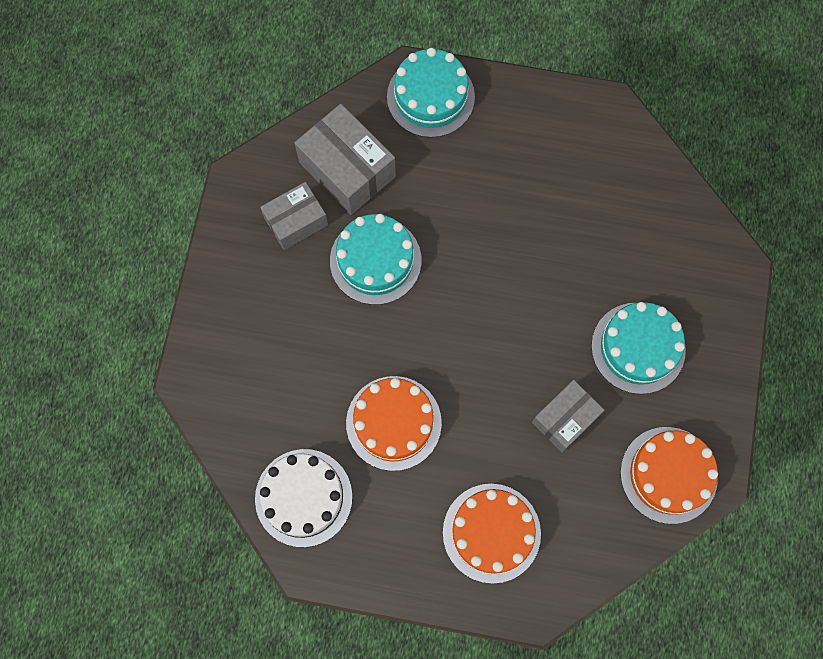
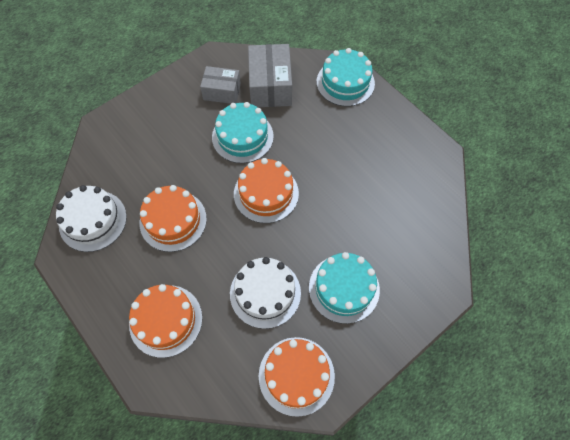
camera: 40 degrees right, 10 degrees down
(465, 308) = (266, 193): none -> orange cake
(565, 419) = (265, 293): grey box -> white cake

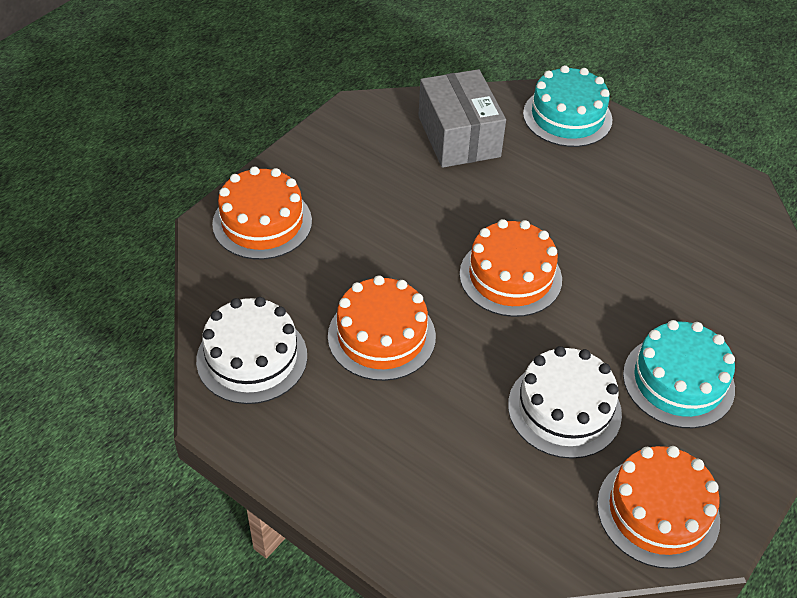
camera: 15 degrees left, 15 degrees down
(166, 320) = (425, 475): orange cake -> orange cake (262, 222)
(222, 92) = (388, 153): grey box -> none
(242, 136) = (444, 207): turquoise cake -> none

